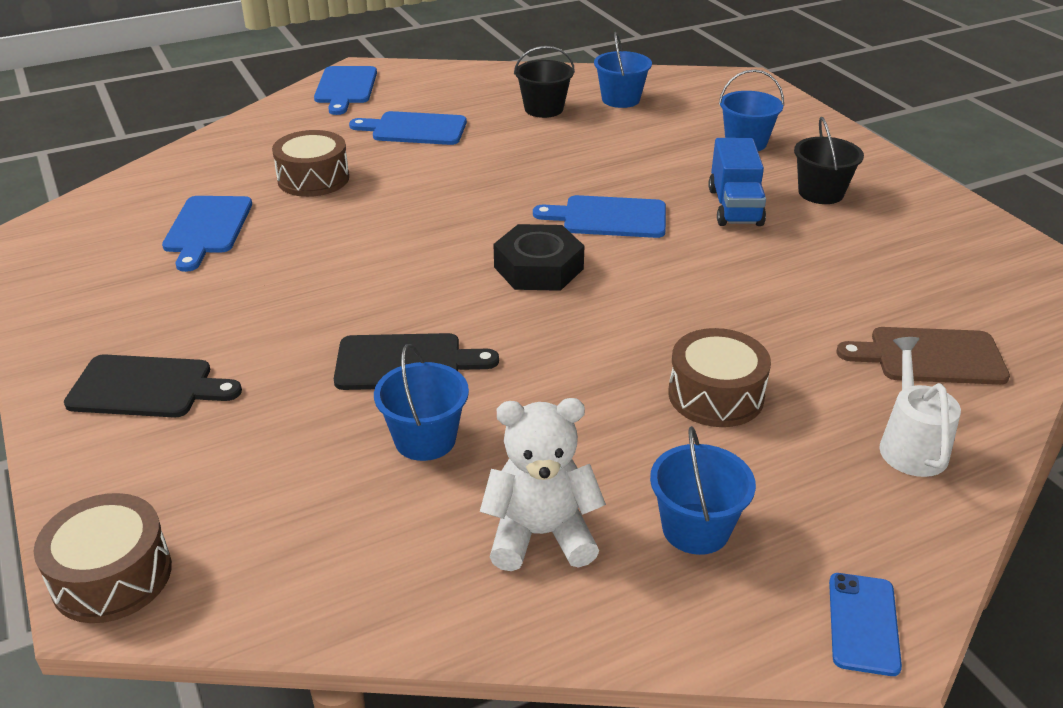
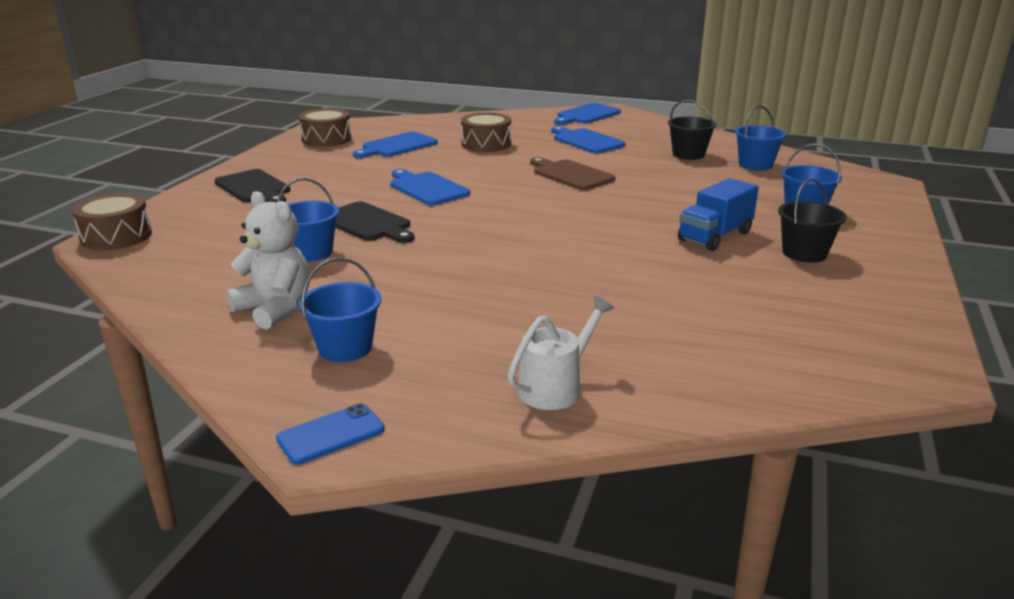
camera: 45 degrees right, 10 degrees down
(538, 268) = (519, 216): black nut -> none
(609, 217) = (613, 211): blue cutting board -> blue cutting board (427, 188)
(715, 395) = (489, 306): brown drum -> brown drum (326, 139)
(930, 356) = (682, 359): brown cutting board -> brown cutting board (571, 174)

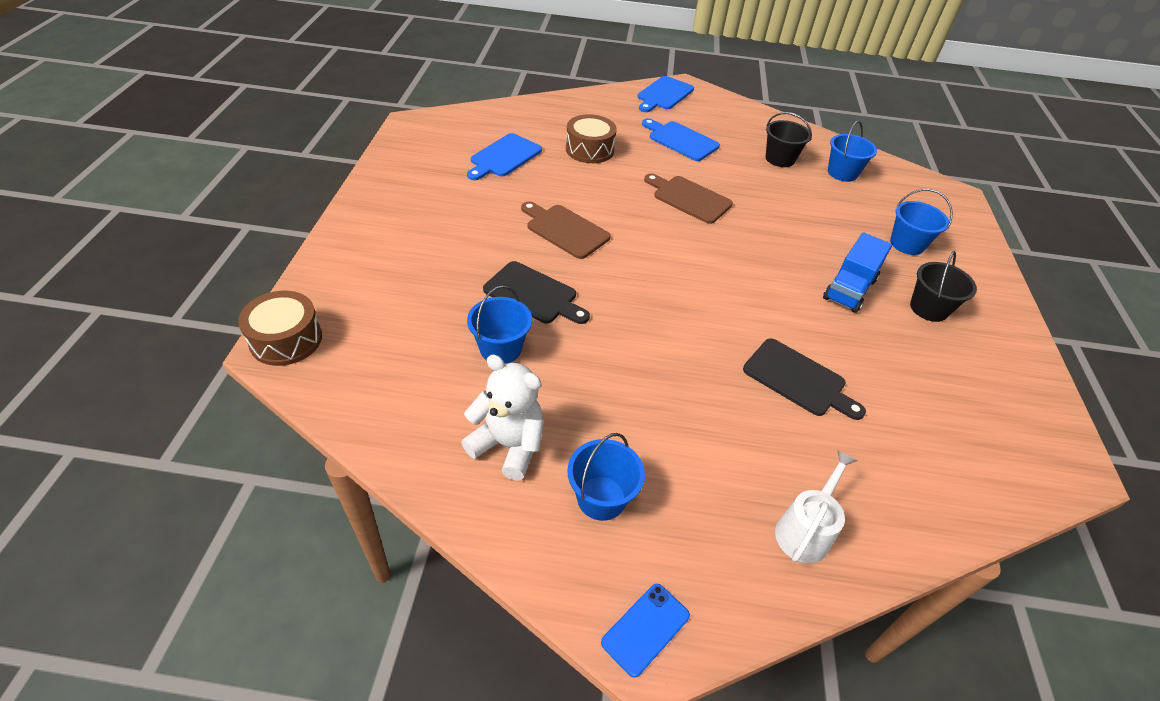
camera: 15 degrees left, 20 degrees up
(254, 188) = (391, 241): black cutting board -> black cutting board (798, 379)
(326, 139) = (426, 148): brown drum -> none
(427, 188) = (565, 230): blue cutting board -> brown cutting board

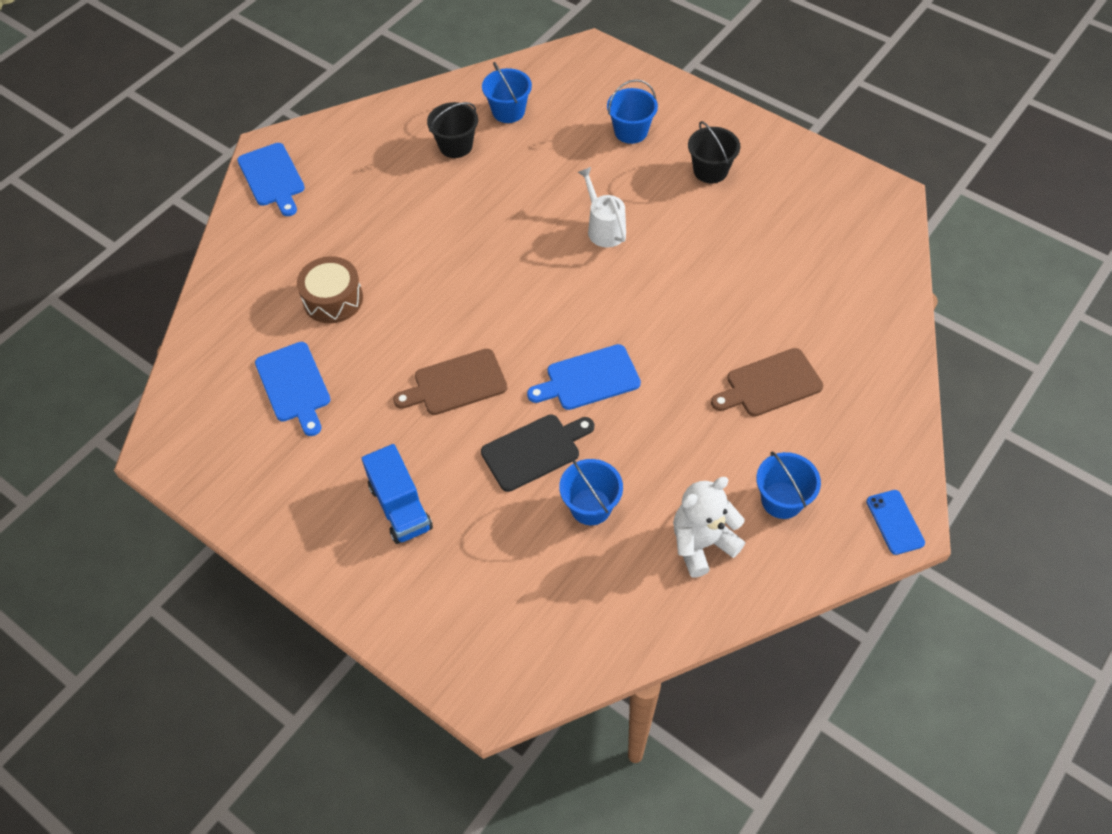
camera: 55 degrees left, 10 degrees up
(286, 339) = (482, 687): brown drum -> none
(681, 140) = (370, 209): blue cutting board -> blue cutting board (588, 379)
(689, 198) = (470, 255): brown cutting board -> brown cutting board (770, 384)
(798, 379) = (736, 307): black cutting board -> none
(805, 530) = (865, 385): white watering can -> white watering can (603, 228)
(849, 289) = (660, 209): blue truck -> blue truck (400, 507)

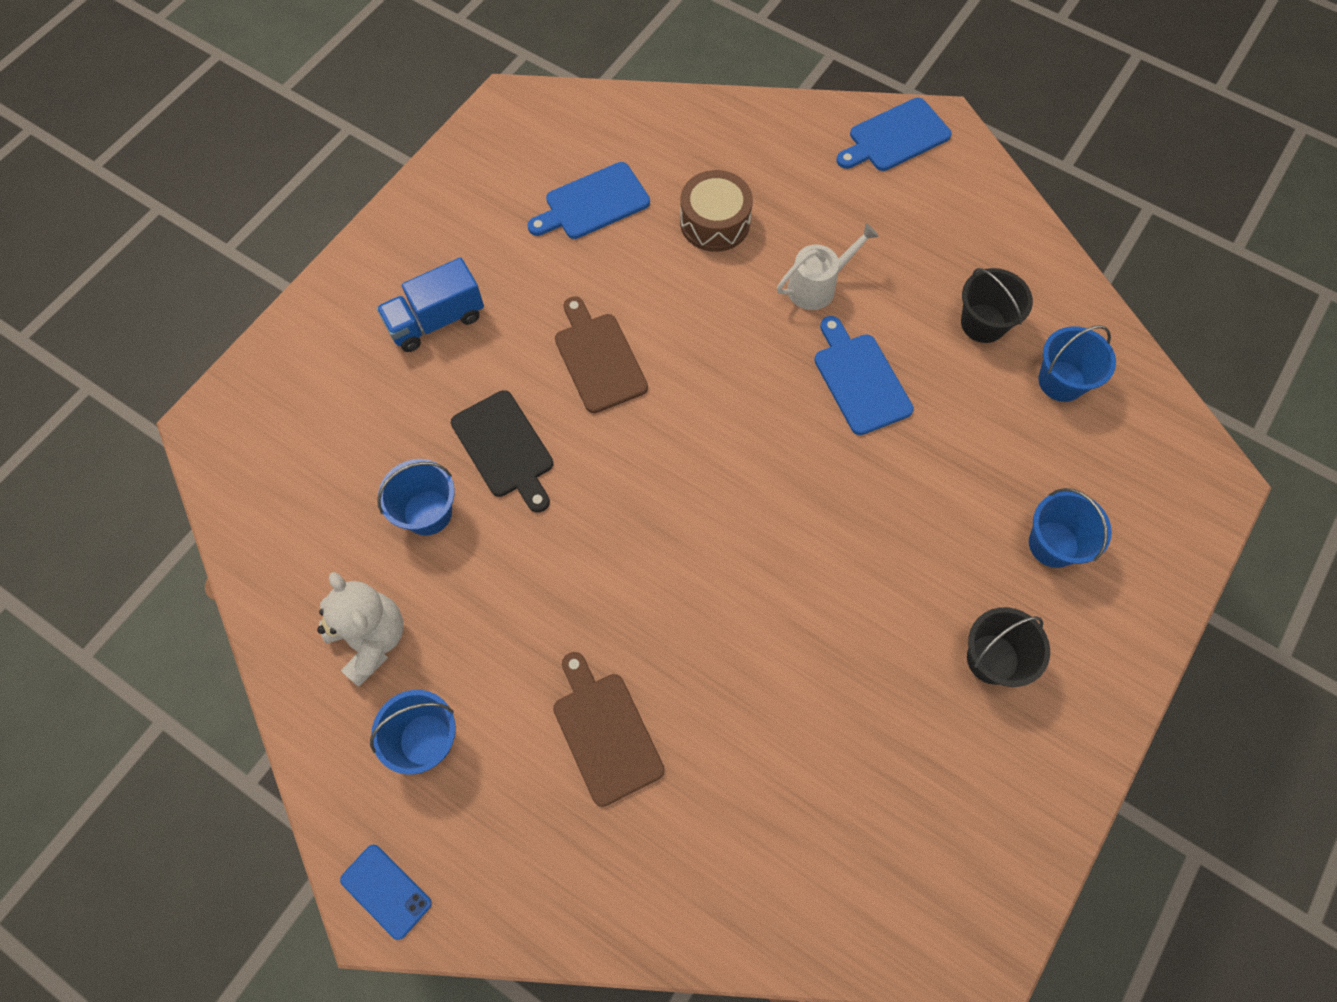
camera: 85 degrees right, 10 degrees up
(588, 379) = (609, 503): blue cutting board -> blue cutting board (860, 379)
(603, 228) = (860, 513): white watering can -> white watering can (817, 286)
(895, 522) = (386, 891): blue phone -> blue phone turned 60 degrees clockwise

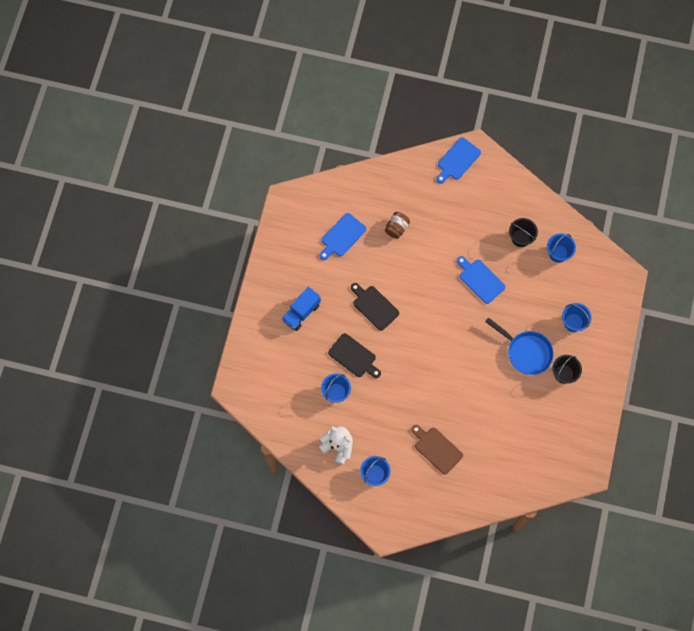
camera: 20 degrees left, 5 degrees up
(386, 891) = (384, 527): blue phone -> none
(599, 358) = (374, 306): brown cutting board -> black cutting board
(715, 222) = (396, 228): brown drum -> brown jar
(817, 286) = (449, 244): white watering can -> none
(914, 574) = (526, 352): none -> blue pan

